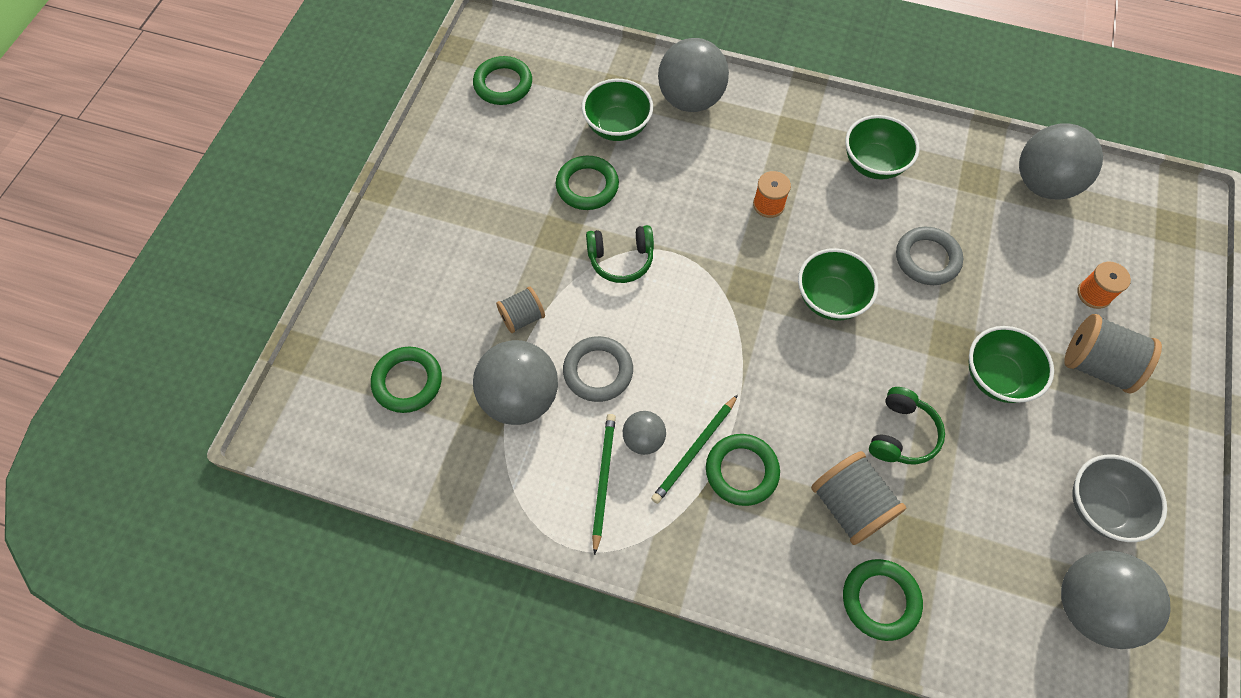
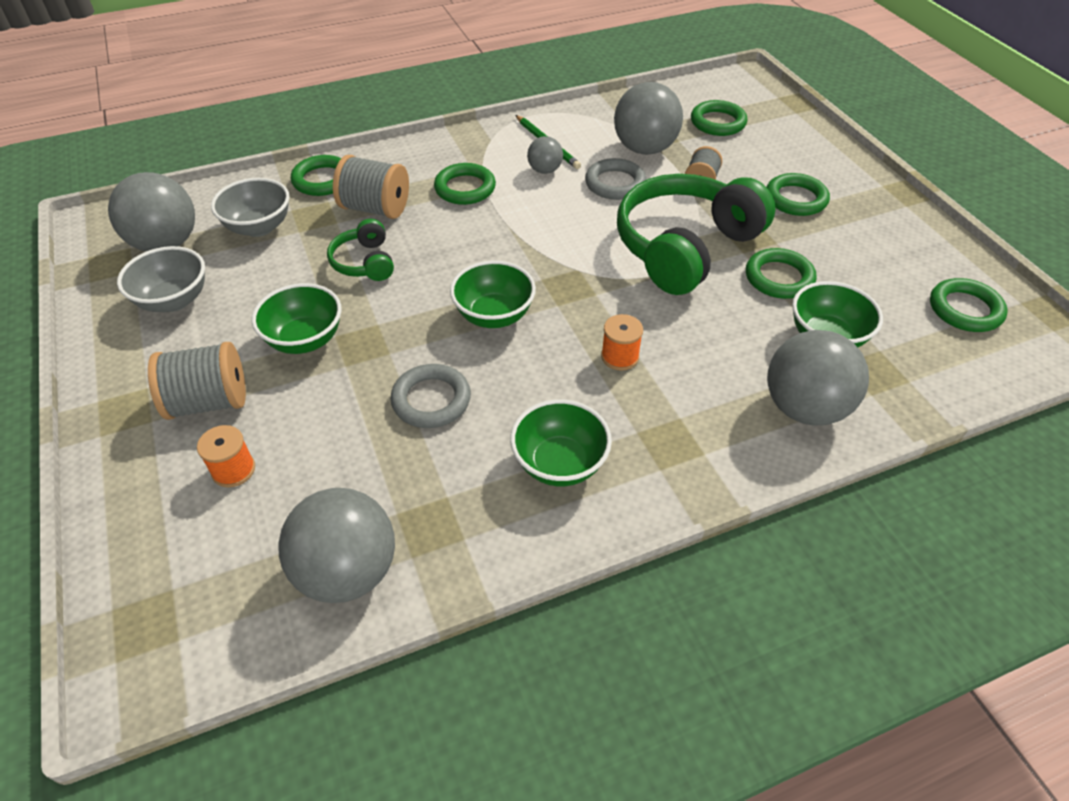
camera: 140 degrees right, 15 degrees down
(474, 242) = (795, 199): none -> green ring
(621, 259) = (685, 247): green headphones -> green headphones, size x2.12
(695, 450) = (506, 182): green pencil -> none
(983, 563) = (259, 227): none -> grey bowl

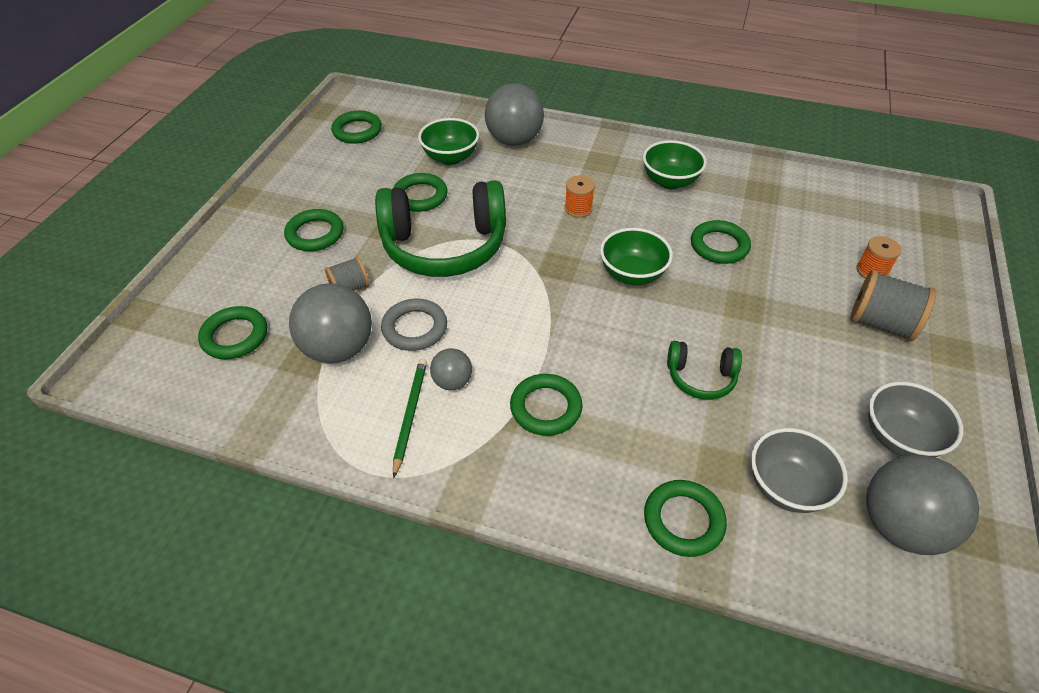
camera: 140 degrees left, 0 degrees up
(305, 340) = (788, 333): green bowl -> none
(347, 571) = (818, 195): grey ball -> none
(364, 262) = (701, 377): green headphones -> green headphones turned 75 degrees clockwise
(375, 209) = (651, 437): grey spool -> none
(431, 400) = (719, 246): grey ring -> green ring

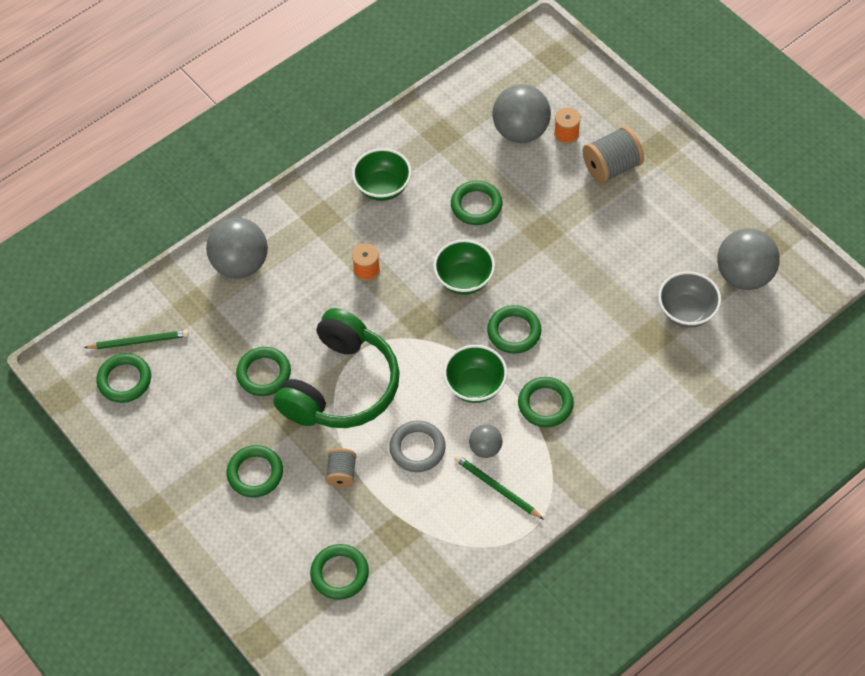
camera: 55 degrees left, 10 degrees up
(338, 349) = (403, 507): grey ball -> grey ball (521, 131)
(398, 123) = (138, 341): none -> green pencil
(450, 157) = (227, 325): green bowl -> green bowl (475, 385)
(683, 520) = (672, 379): green ring -> green ring (514, 332)
(701, 377) = (582, 300): green headphones -> none
(899, 438) = (694, 229): grey bowl -> none

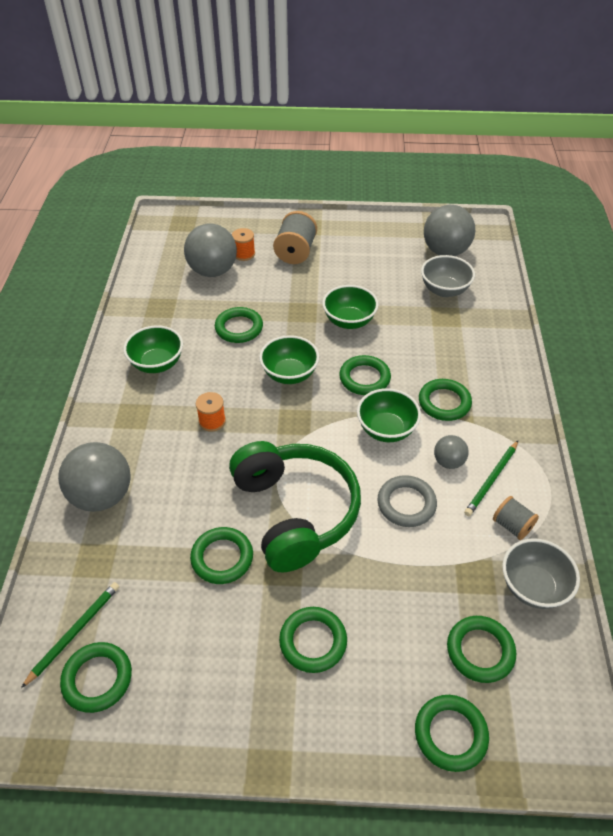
camera: 50 degrees left, 10 degrees down
(265, 594) = (450, 734): none -> green ring
(342, 474) = (379, 573): grey spool -> grey spool (512, 525)
(423, 574) = (533, 587): none -> grey bowl
(497, 488) = (492, 479): green pencil -> green pencil turned 45 degrees counterclockwise
(568, 272) = (349, 321): none -> green bowl

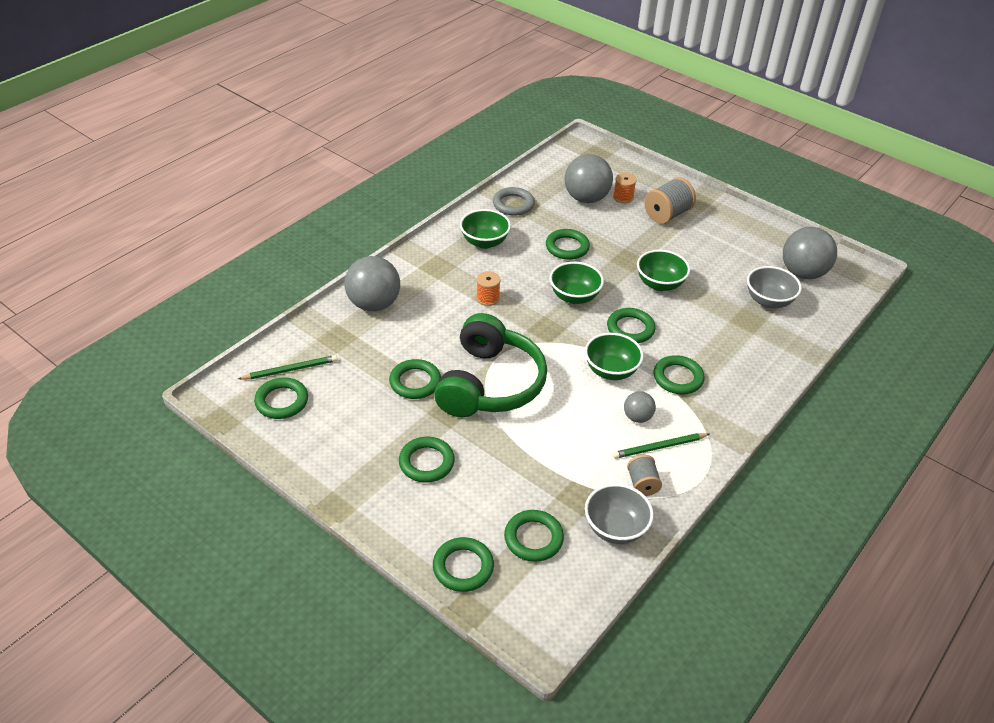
camera: 35 degrees right, 5 degrees down
(406, 504) = (575, 424): grey ring -> grey ring (513, 204)

